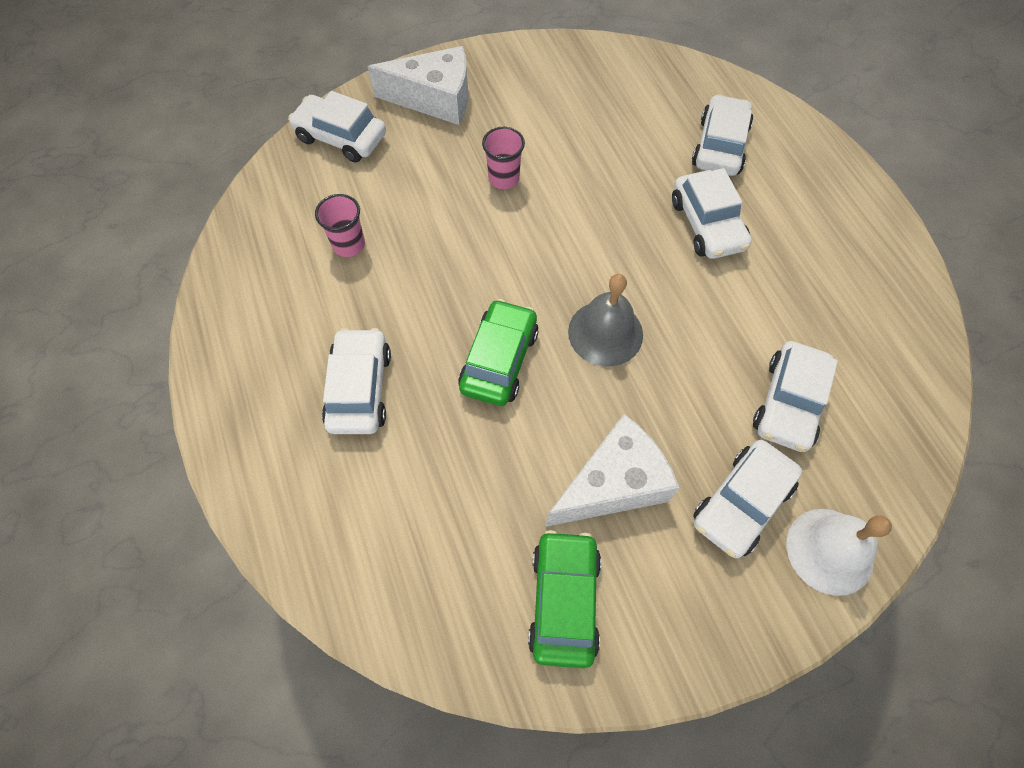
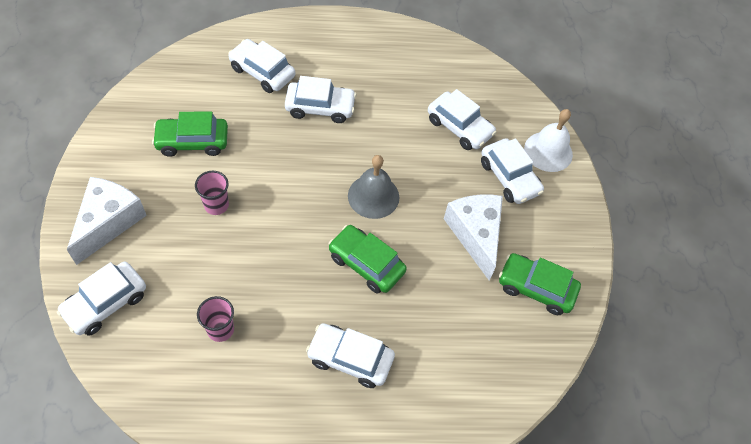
camera: 75 degrees left, 5 degrees down
(576, 123) = (192, 141): none -> green car

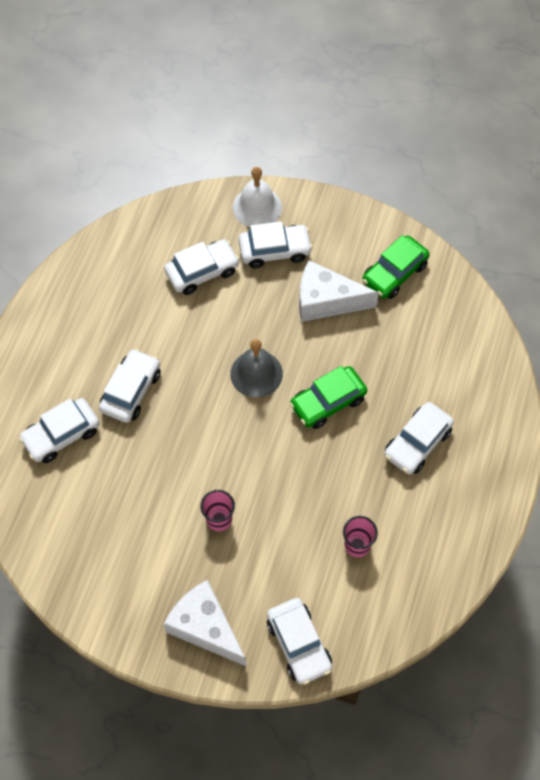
camera: 65 degrees left, 5 degrees up
(192, 141) = (131, 526): green car -> none

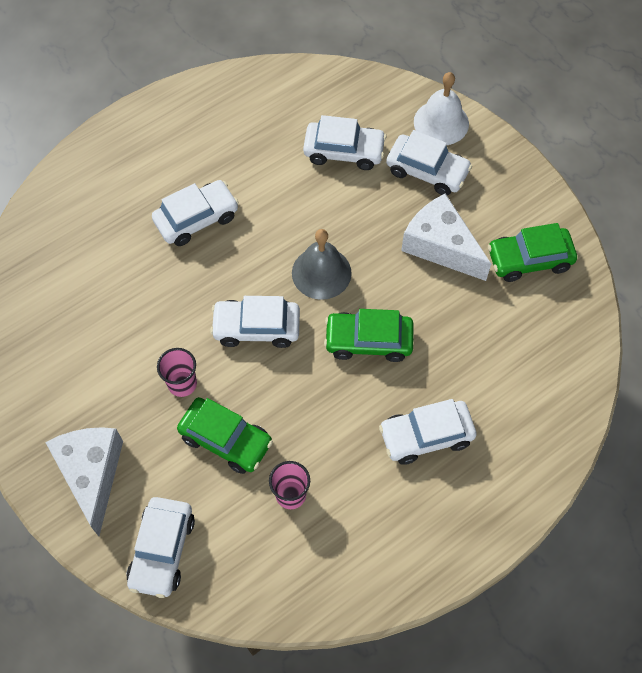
camera: 35 degrees right, 0 degrees up
(61, 435) = (107, 220): white car -> white car (256, 328)
(282, 538) = (226, 440): none -> green car

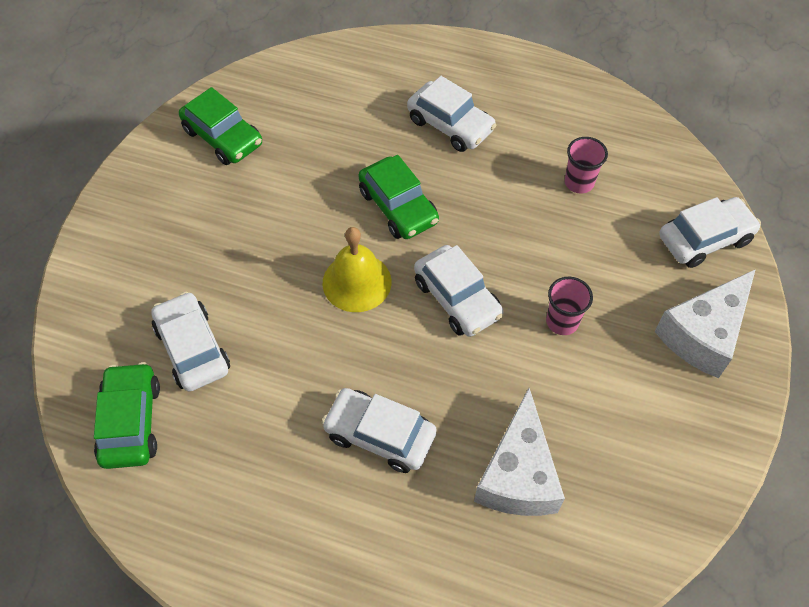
camera: 125 degrees left, 5 degrees down
(226, 440) = (579, 254): green car -> green car (131, 422)
(321, 273) = (357, 282): grey bell -> yellow bell
(427, 171) = (170, 261): white car -> none
(441, 122) = (95, 282): white bell -> none
(441, 246) = (255, 206): white cheese -> white cheese (518, 474)

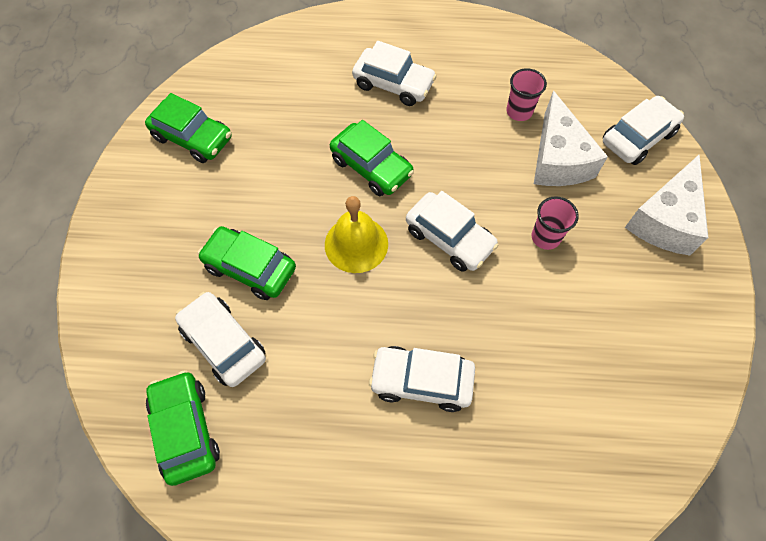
camera: 15 degrees left, 5 degrees up
(241, 281) = (250, 268): none -> green car
(518, 474) = (554, 385): white cheese -> white cheese (558, 159)

